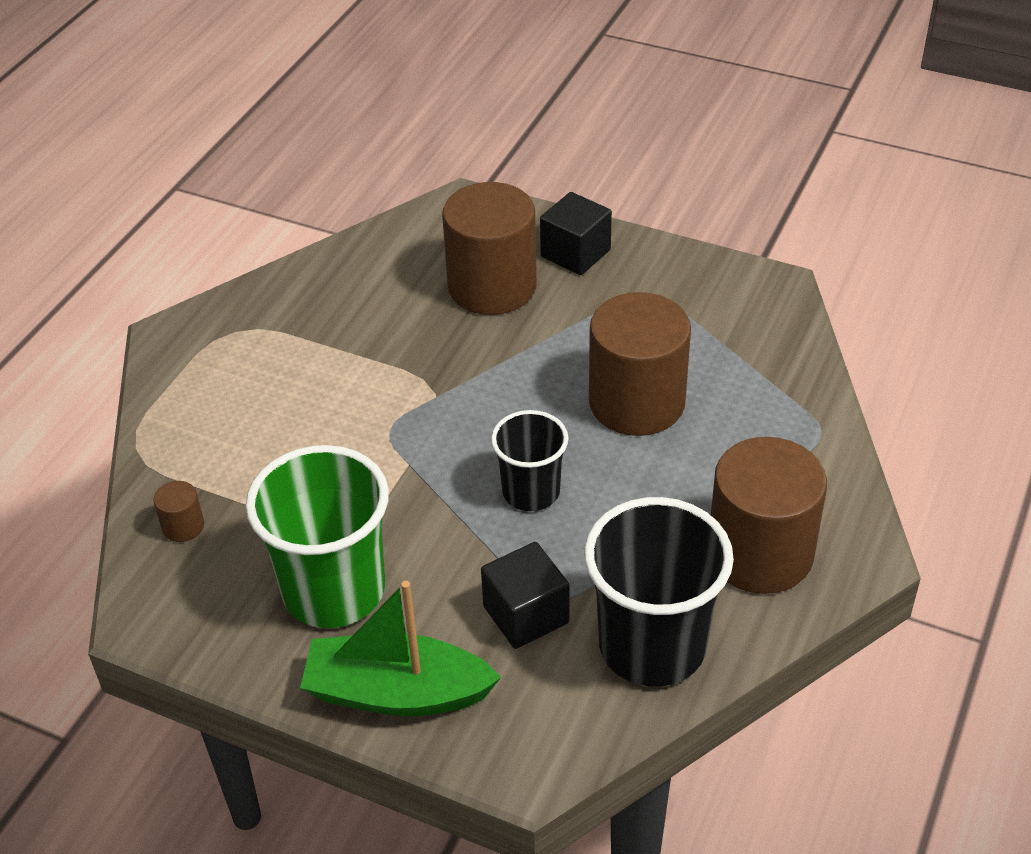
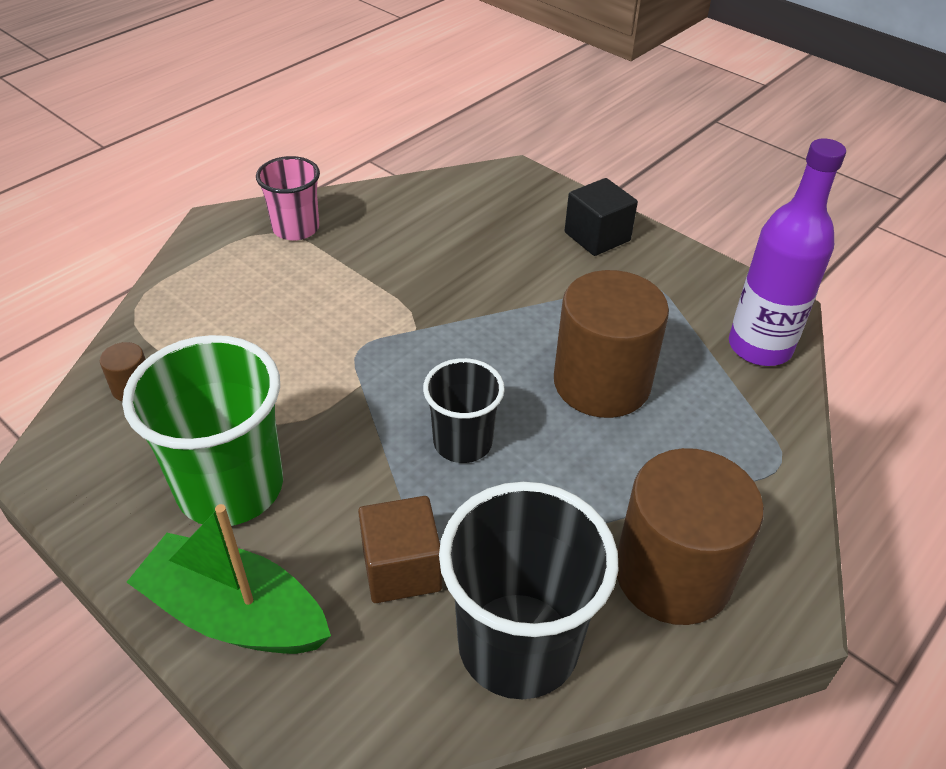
camera: 15 degrees right, 0 degrees up
(259, 320) = (296, 228): none -> pink cup
(492, 286) = (509, 247): brown cylinder -> none
(526, 615) = (402, 568): black cube -> brown cube
(770, 329) = (759, 347): none -> purple bottle

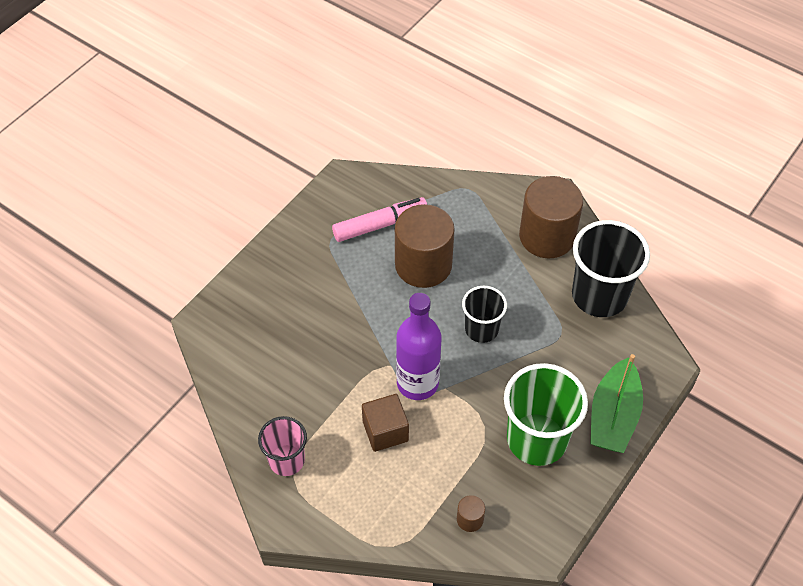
camera: 95 degrees left, 10 degrees up
(402, 568) = (570, 347): brown cube -> brown cube (385, 431)
(597, 236) = (280, 268): black cube -> none
(683, 340) = (380, 225): none -> pink marker
(759, 347) = (381, 189): purple bottle -> purple bottle (417, 383)

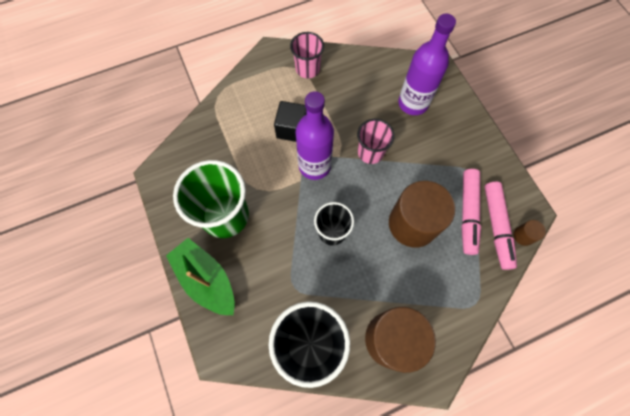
camera: 120 degrees right, 15 degrees up
(272, 323) = (413, 103): none -> purple bottle
(365, 337) = (370, 152): none -> pink cup
(379, 198) = (496, 227): none -> pink marker
(385, 431) = (292, 129): brown cube -> black cube
(470, 519) = (202, 144): brown cylinder -> brown cylinder (523, 236)

